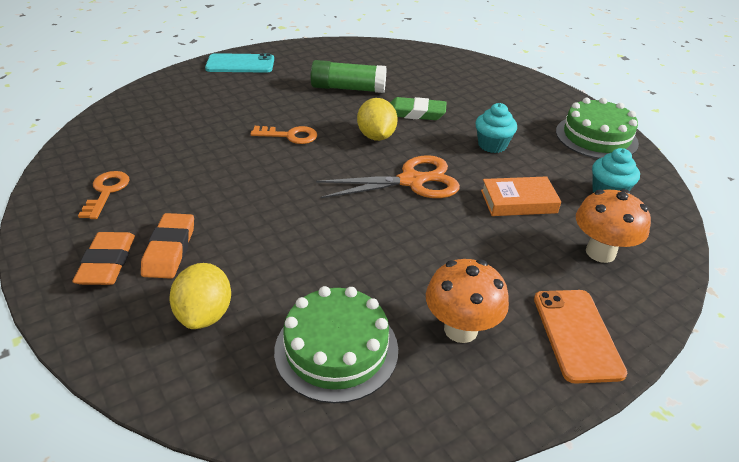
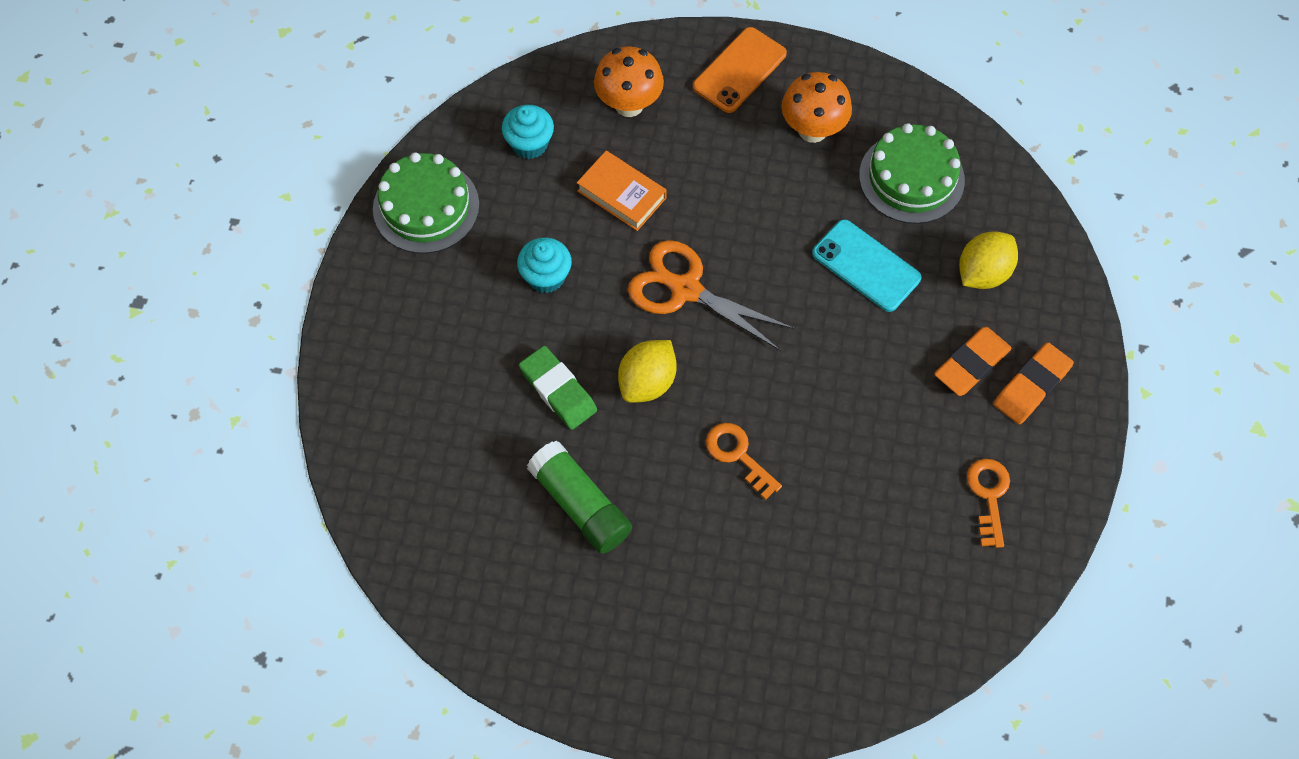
camera: 135 degrees left, 25 degrees up
(106, 192) = (988, 495): orange key -> orange key turned 135 degrees clockwise
(240, 64) = (662, 688): turquoise phone -> turquoise phone (866, 266)

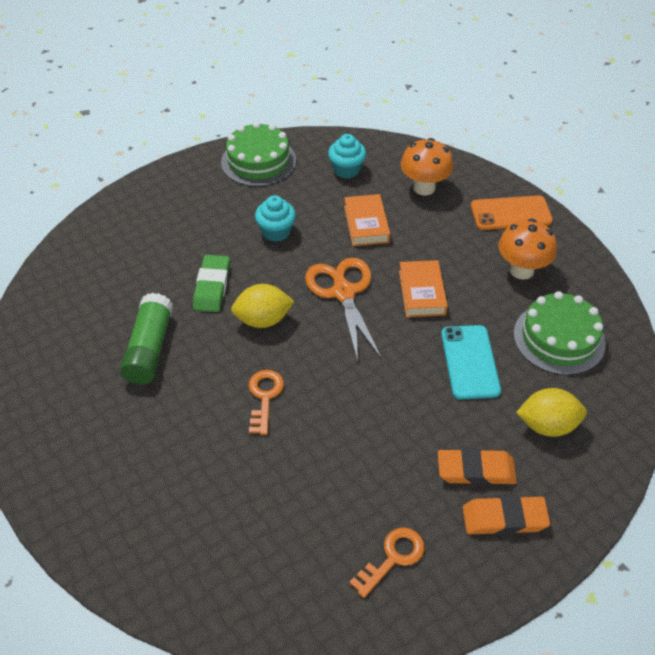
camera: 45 degrees right, 15 degrees down
(753, 229) = (422, 292): none -> orange book

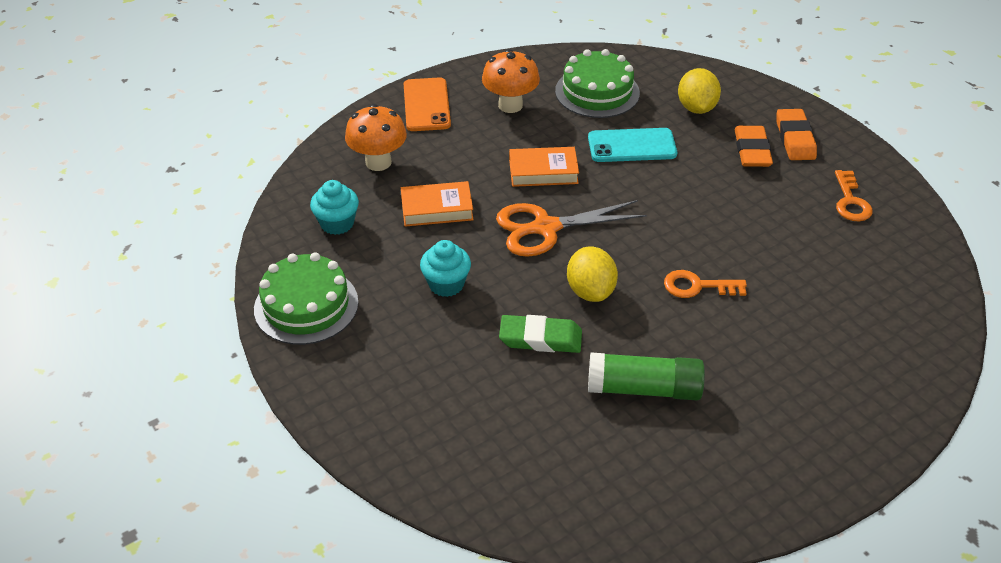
camera: 90 degrees left, 5 degrees down
(393, 558) = (850, 201): orange key -> orange key turned 135 degrees counterclockwise

